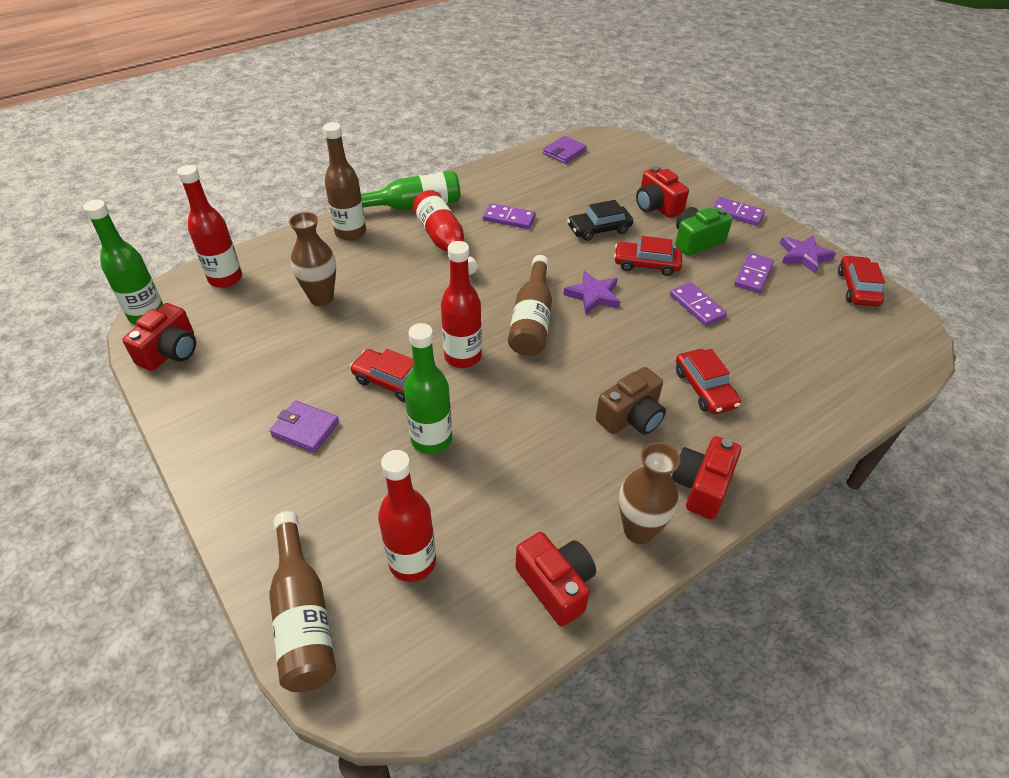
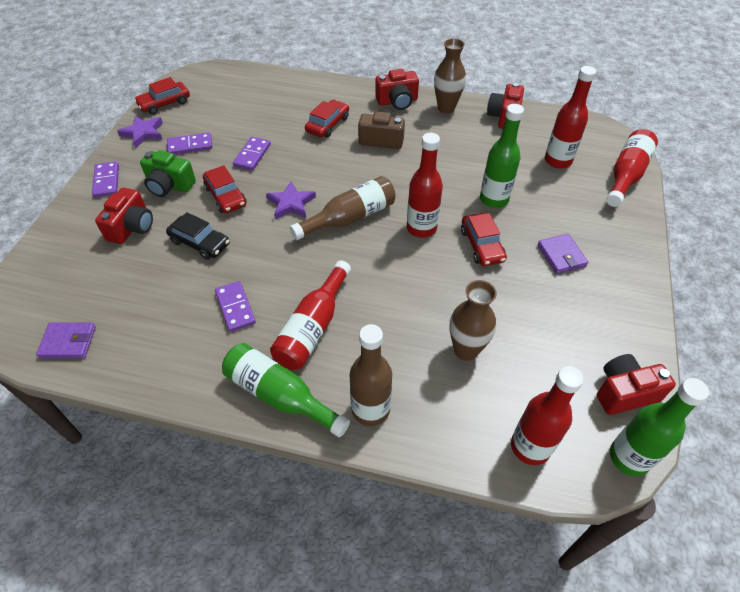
camera: 130 degrees left, 5 degrees up
(303, 616) = (626, 175): brown bottle -> red bottle

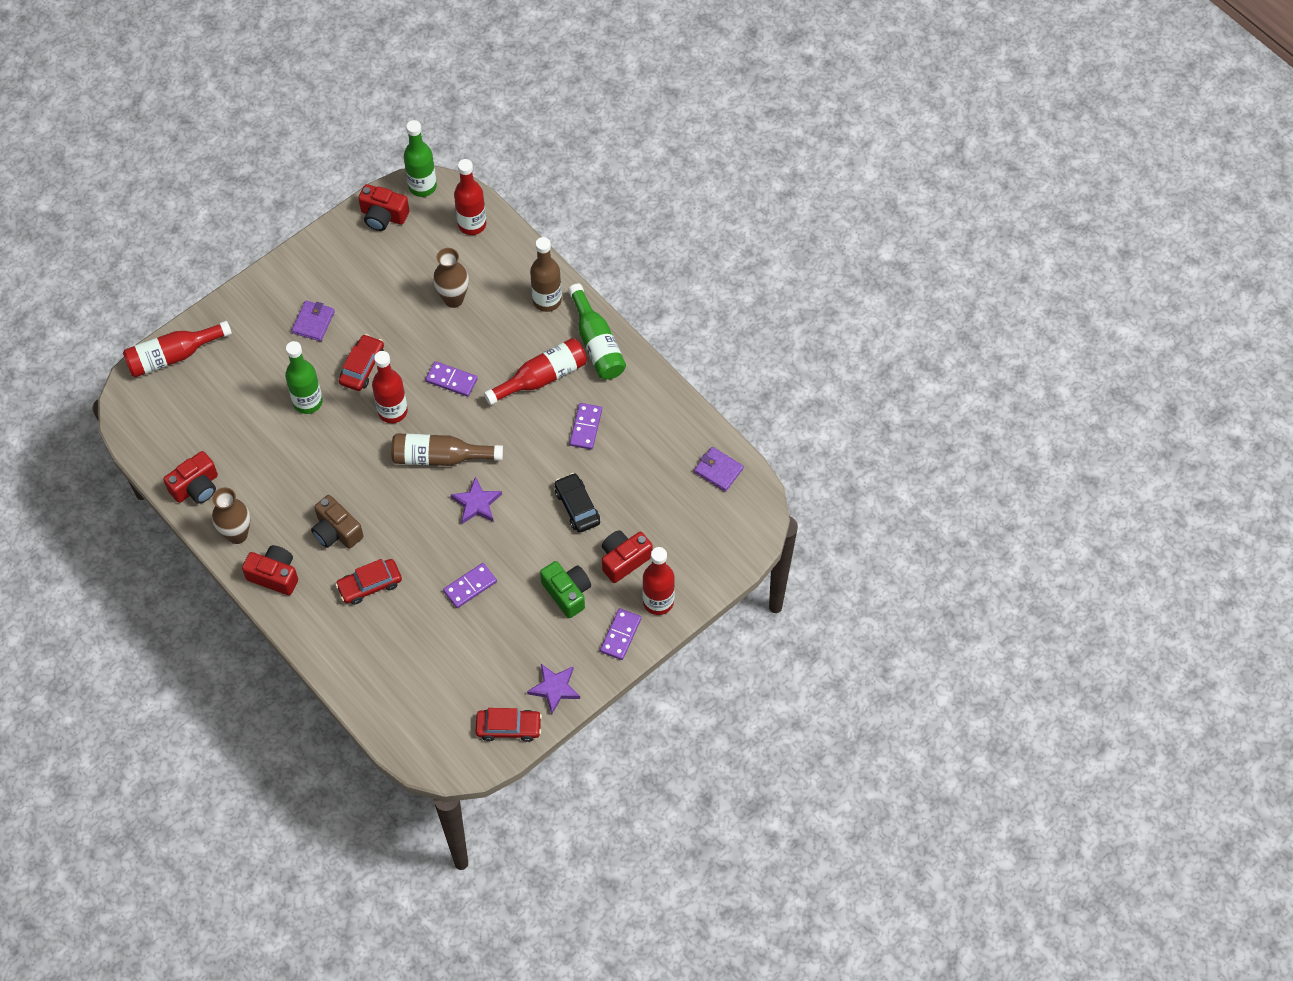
camera: 145 degrees left, 10 degrees up
(190, 145) = (519, 638): purple domino -> purple domino (451, 380)
(225, 196) = (526, 547): red car -> none
(558, 161) = (210, 406): red bottle -> red bottle (658, 602)

